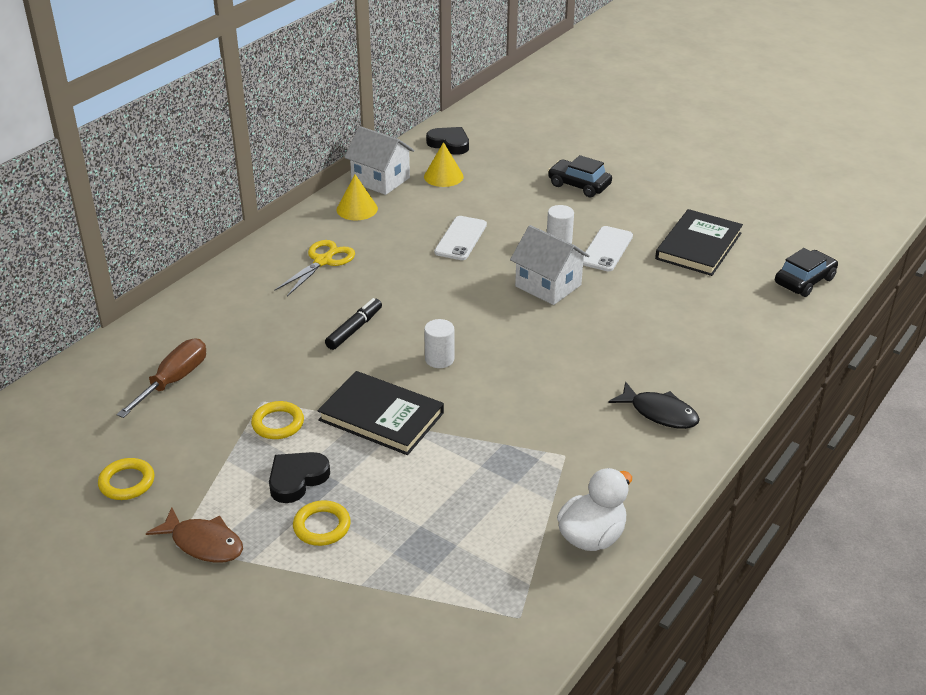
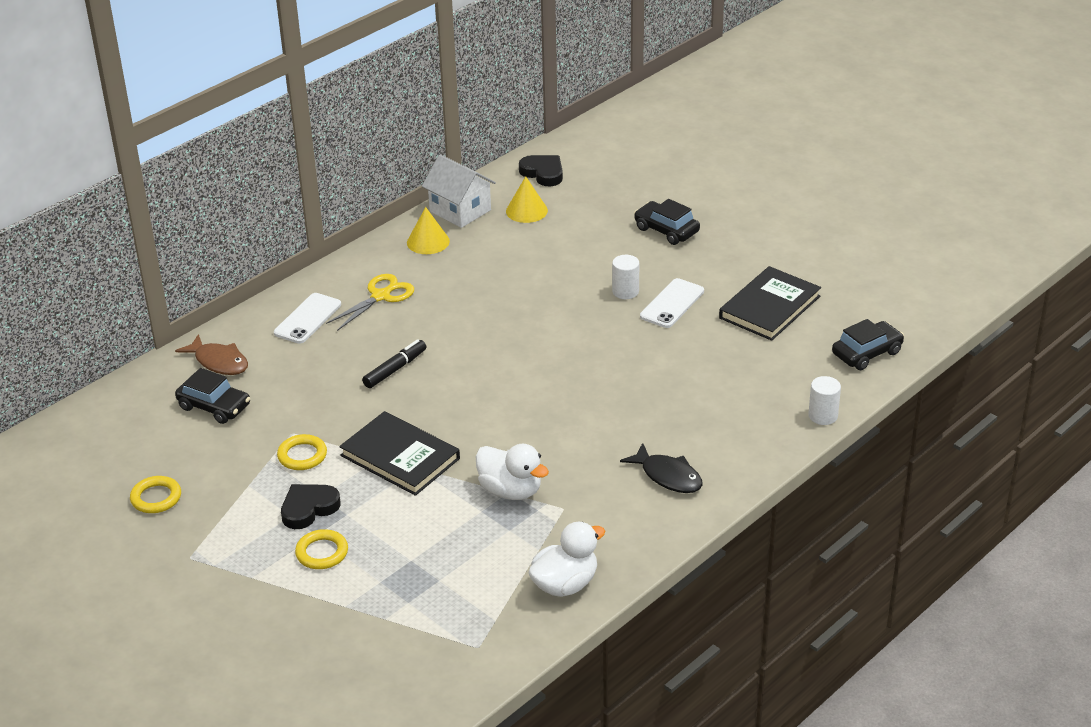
camera: 10 degrees right, 0 degrees up
(174, 380) = (214, 406): brown screwdriver -> black car
(203, 543) = (214, 557): brown fish -> brown fish (219, 362)
(439, 359) = (470, 406): white cylinder -> white cylinder (823, 416)
(460, 238) = (525, 281): white phone -> white phone (307, 319)
(505, 441) = (510, 490): none -> white duck
(548, 286) = (599, 338): white house -> none

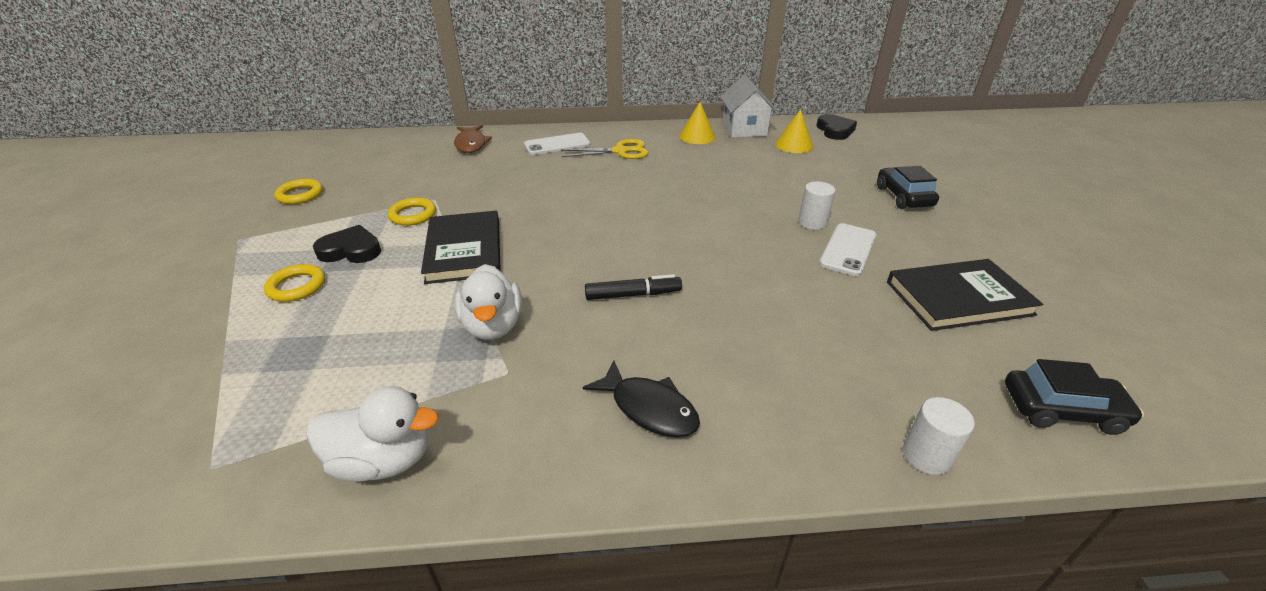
camera: 40 degrees right, 0 degrees up
(214, 406) = (425, 164): black car -> none
(395, 369) = (559, 194): black marker -> black marker (633, 295)
(668, 476) = (649, 408): black fish -> black fish turned 45 degrees counterclockwise
(672, 304) = (848, 249): white phone -> white phone turned 45 degrees counterclockwise

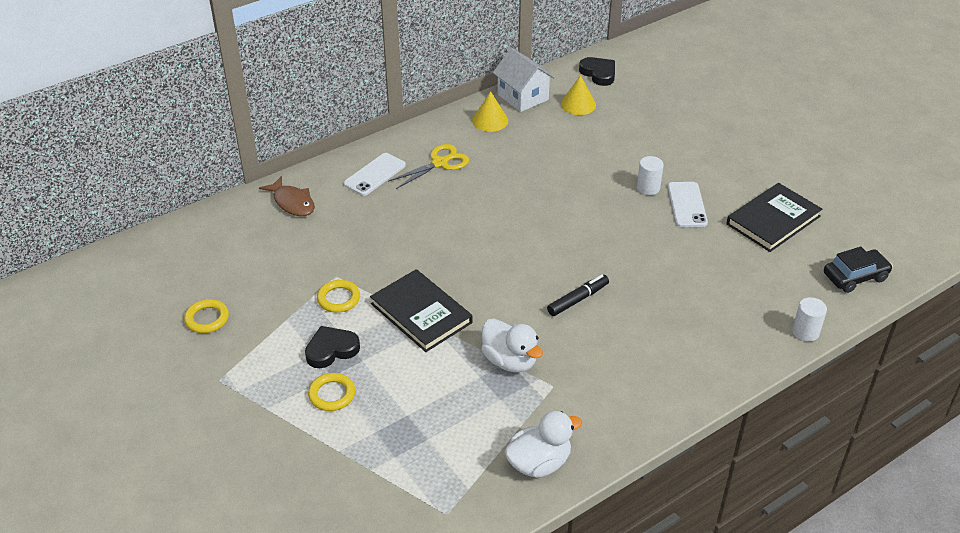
camera: 30 degrees left, 5 degrees up
(649, 408) = (653, 369): black fish -> none
(903, 196) = (694, 137): black car -> none

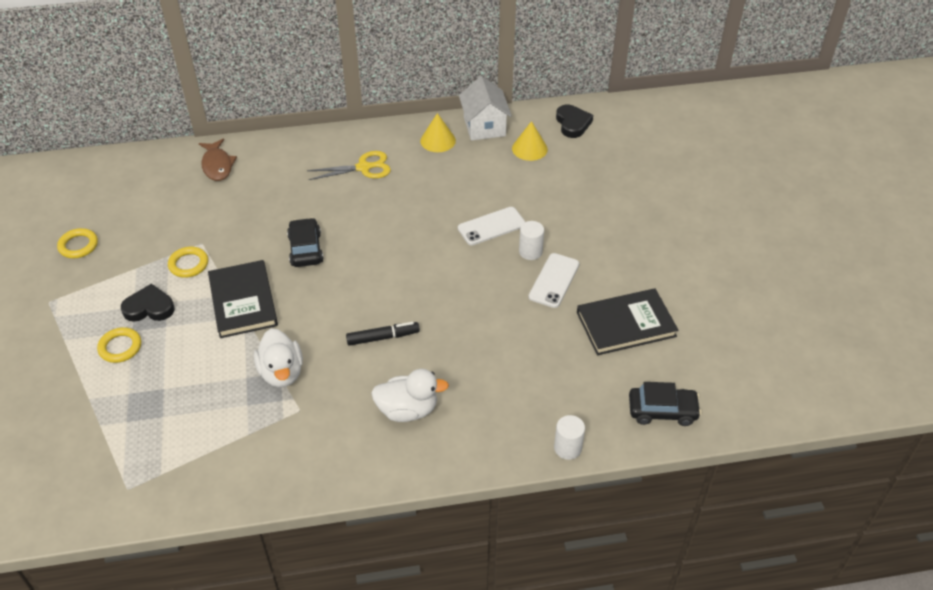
camera: 25 degrees right, 5 degrees up
(374, 174) = (301, 161): white phone -> white phone (491, 226)
(443, 249) = (305, 249): none -> black car
(539, 463) = (233, 476): white duck -> white duck (408, 410)

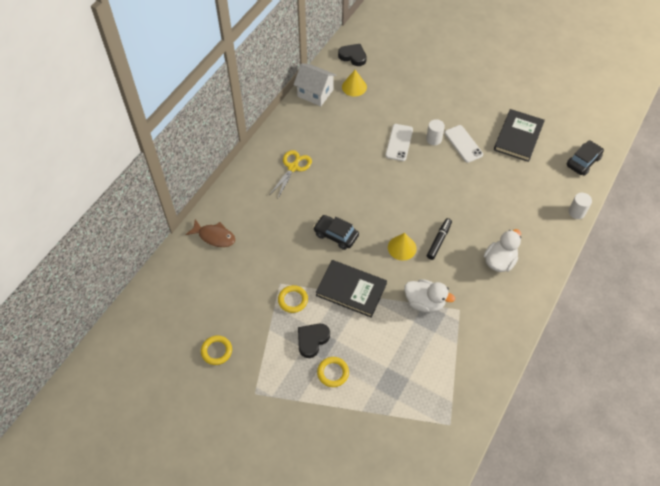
camera: 50 degrees left, 10 degrees up
(438, 140) = (305, 120): yellow cone -> yellow cone (402, 248)

